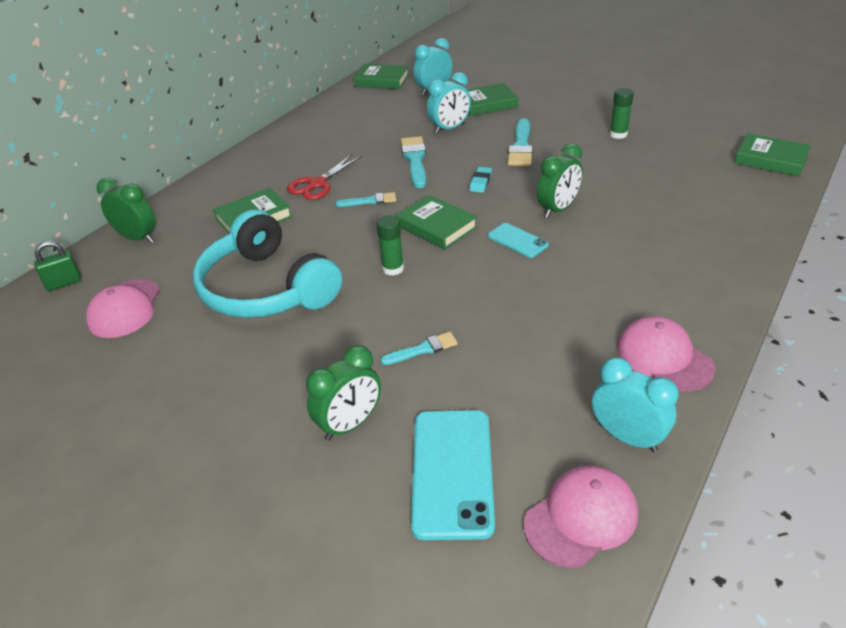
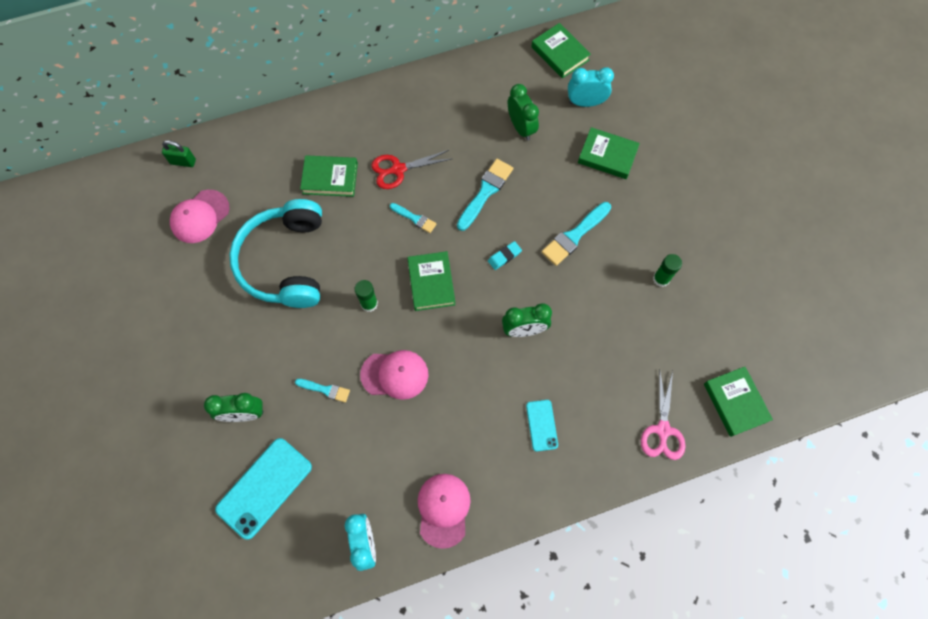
camera: 35 degrees right, 30 degrees up
(138, 238) = (249, 145): green clock -> green clock (521, 128)
(449, 128) = (547, 169): turquoise clock -> none
(517, 240) = (466, 340): turquoise phone -> turquoise phone (541, 425)
(581, 518) = (295, 566): pink cap -> pink cap (395, 374)
(750, 200) = (663, 430): none -> pink scissors

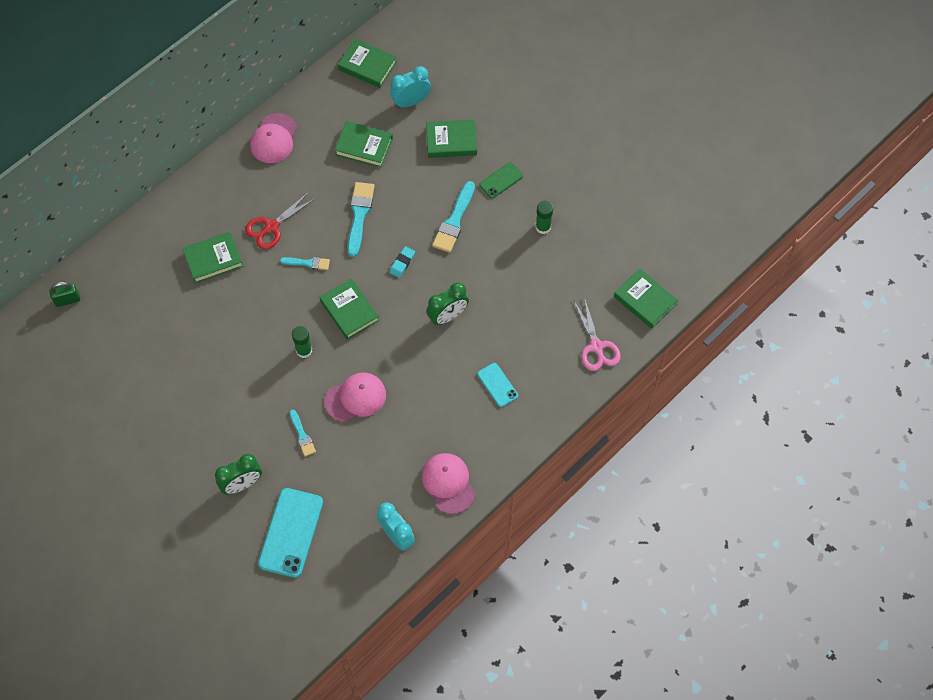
camera: 25 degrees left, 5 degrees down
(200, 216) = (111, 341): pink cap -> pink cap (274, 139)
(285, 262) = (211, 347): turquoise headphones -> none
(325, 390) = (302, 435): turquoise brush -> turquoise brush turned 75 degrees clockwise
(521, 128) = (364, 146): green clock -> green book
(639, 214) = (501, 180): none -> green phone

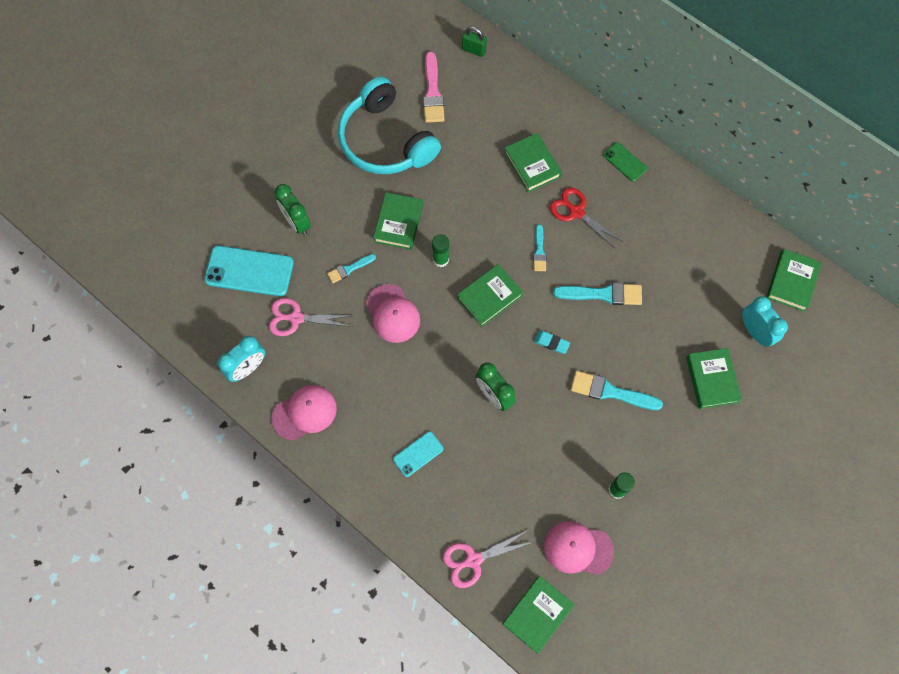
camera: 85 degrees right, 5 degrees up
(67, 300) = (473, 50): green padlock -> green padlock turned 45 degrees counterclockwise
(111, 343) = (432, 92): none -> pink brush
(161, 393) = (385, 141): none -> turquoise headphones
(274, 139) = (681, 201): pink cap -> pink cap (578, 548)
(349, 488) = (296, 318): none -> pink scissors
(364, 146) = (688, 289): green book -> green book (398, 223)
(501, 180) = (670, 438): green phone -> green phone (624, 162)

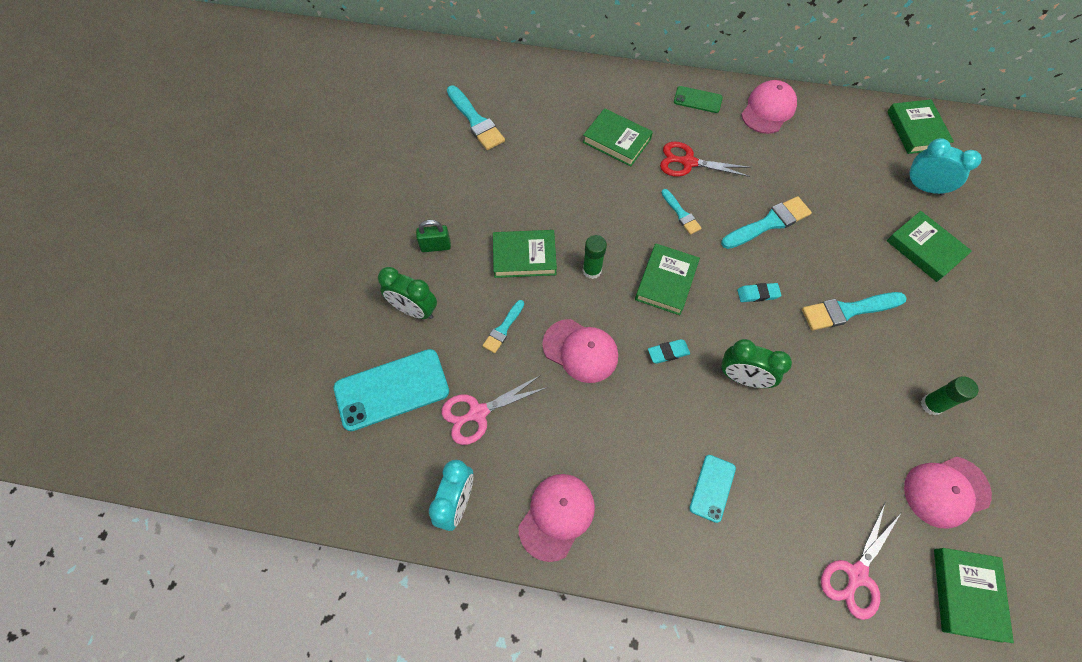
camera: 30 degrees left, 5 degrees down
(385, 141) = (457, 185): turquoise headphones -> none
(398, 223) = (524, 256): green book -> green book turned 75 degrees counterclockwise
(432, 92) = (475, 121): pink brush -> turquoise brush
(453, 349) = (668, 352): none -> turquoise eraser
(473, 50) = (490, 68): green padlock -> green padlock (435, 246)
(678, 200) = (768, 109): none -> pink cap

